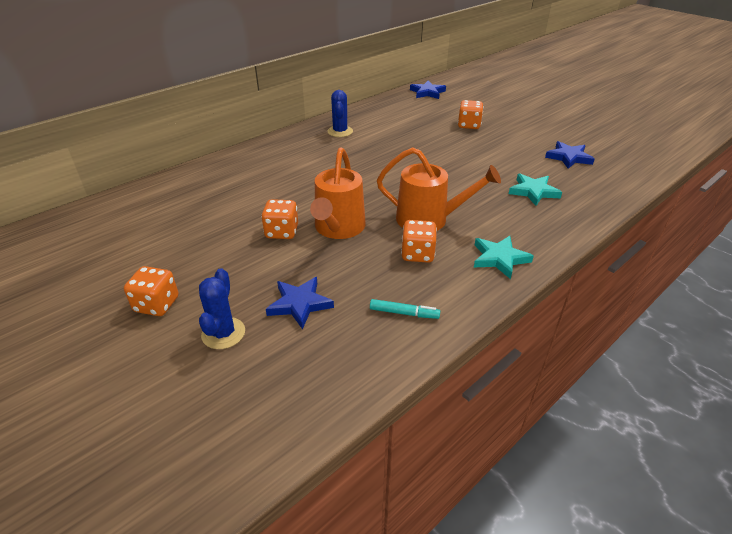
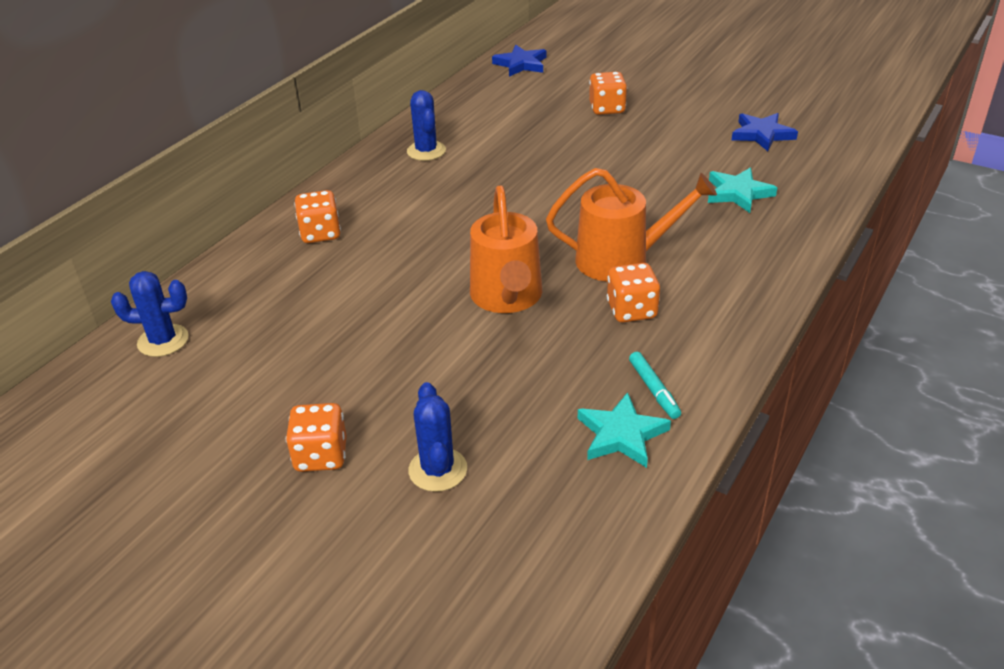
camera: 15 degrees left, 0 degrees up
(116, 211) = (163, 341): none -> blue cactus
(282, 232) = (432, 319): orange dice -> orange dice (320, 233)
(299, 304) = (515, 409): blue star -> none
(404, 313) = (654, 390): turquoise marker -> turquoise marker turned 75 degrees clockwise
(499, 258) = (736, 294): turquoise star -> turquoise star (621, 434)

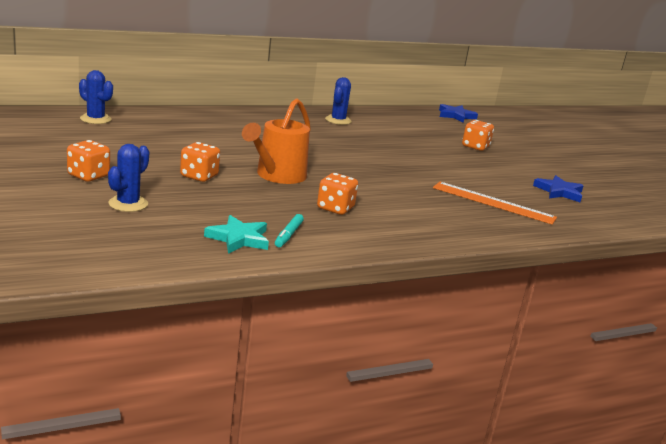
camera: 30 degrees right, 15 degrees down
(320, 233) = (229, 121): orange dice -> orange dice (199, 176)
(621, 260) = (367, 192): orange watering can -> none
(738, 193) = (493, 203): turquoise star -> orange ruler

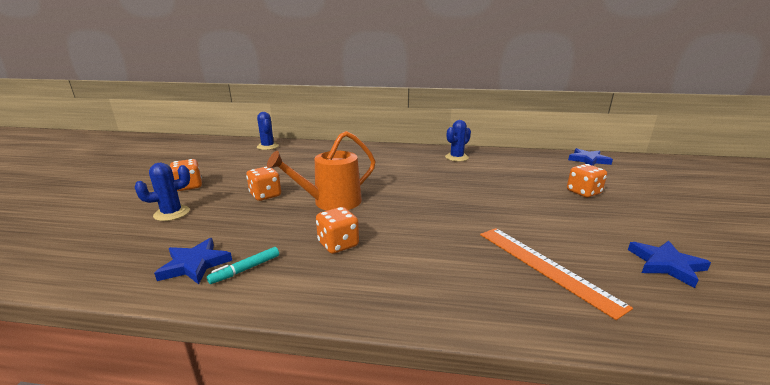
camera: 35 degrees right, 0 degrees up
(239, 238) = (195, 264): turquoise star -> blue star

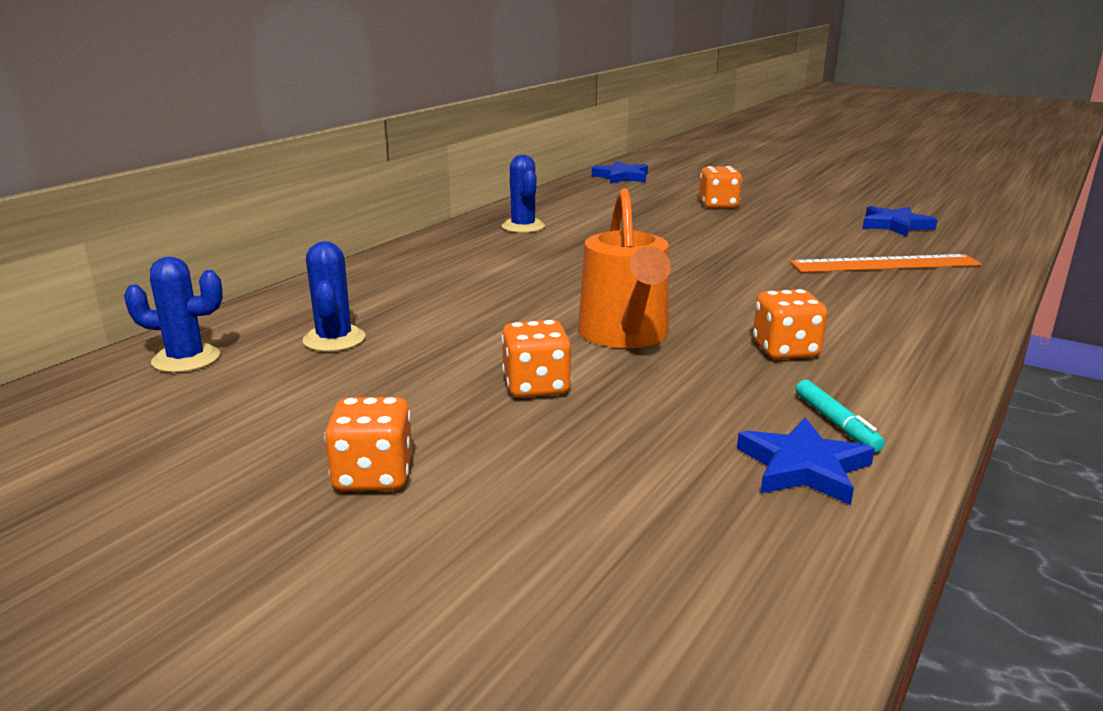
camera: 65 degrees left, 0 degrees up
(172, 213) = (542, 497): blue cactus -> blue cactus (334, 339)

